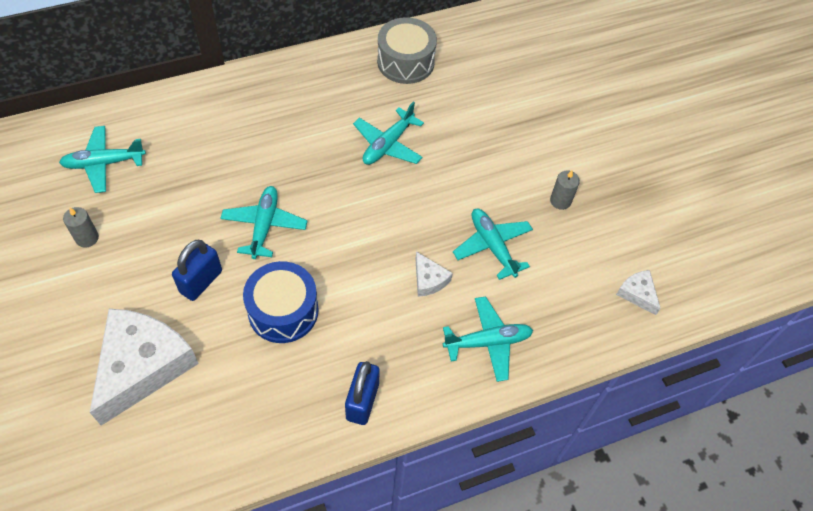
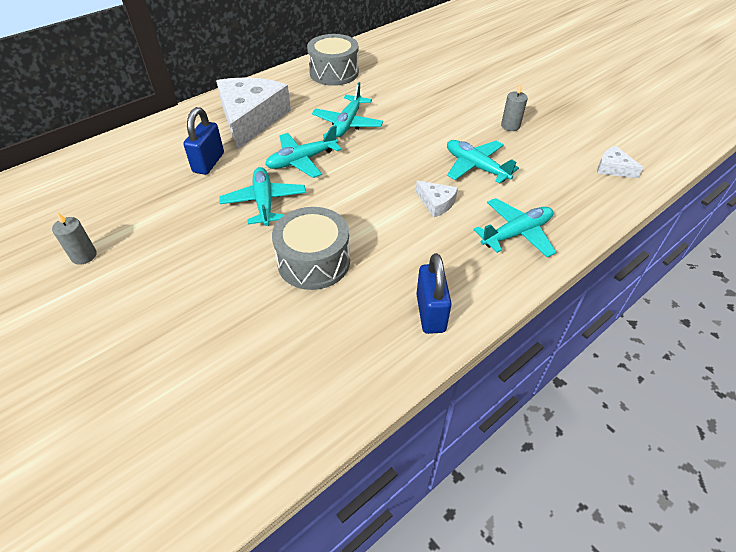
camera: 15 degrees left, 10 degrees down
(104, 163) = (84, 194): turquoise plane -> turquoise plane (302, 160)
(142, 366) = (184, 350): white cheese -> white cheese (251, 119)
(201, 282) = (220, 260): blue padlock -> blue padlock (208, 163)
(283, 311) = (314, 261): blue drum -> grey drum

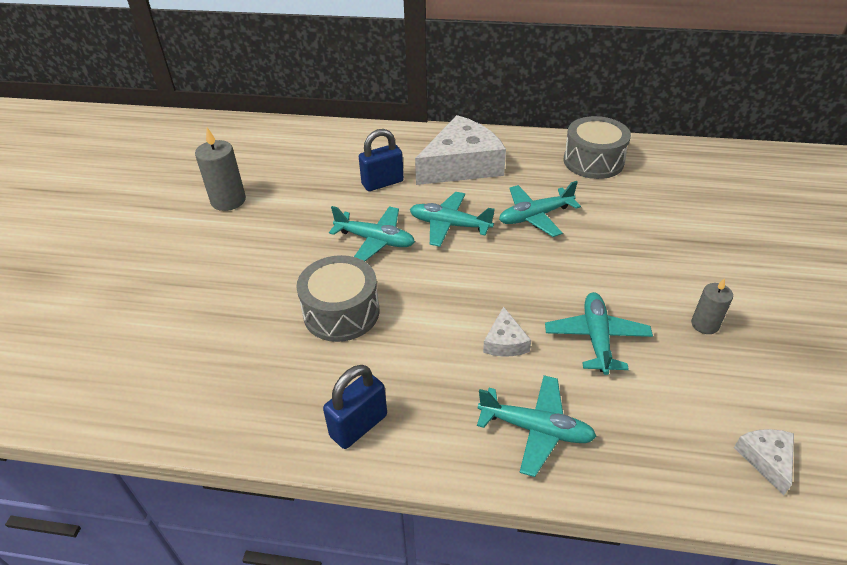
camera: 50 degrees right, 5 degrees down
(84, 256) = (228, 200): grey candle -> grey candle, size x1.63
(264, 202) = (375, 240): turquoise plane -> turquoise plane turned 75 degrees clockwise

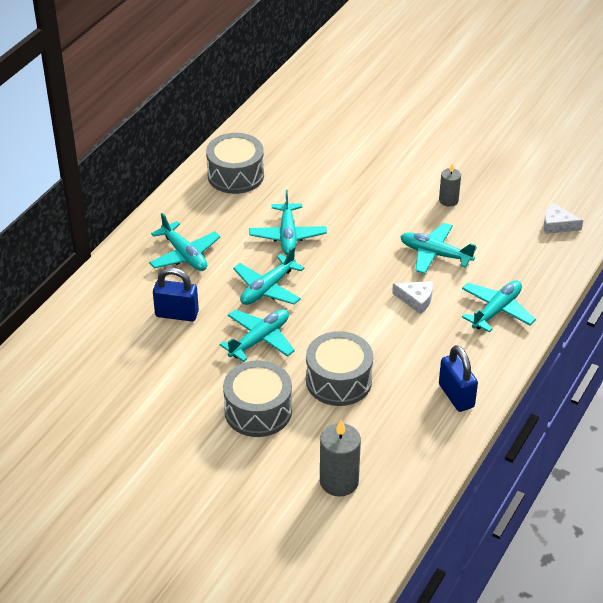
camera: 70 degrees left, 0 degrees up
(228, 200) = (130, 431): grey candle -> grey candle (339, 481)
(277, 267) = (258, 411): none -> grey drum
(382, 183) = (177, 314): blue padlock -> blue padlock turned 75 degrees counterclockwise
(461, 165) = (184, 255): white cheese -> turquoise plane

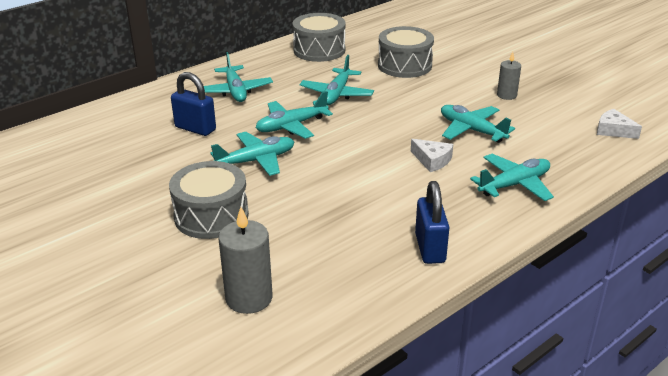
camera: 20 degrees right, 10 degrees down
(338, 381) = (310, 208): grey drum -> grey drum (404, 65)

